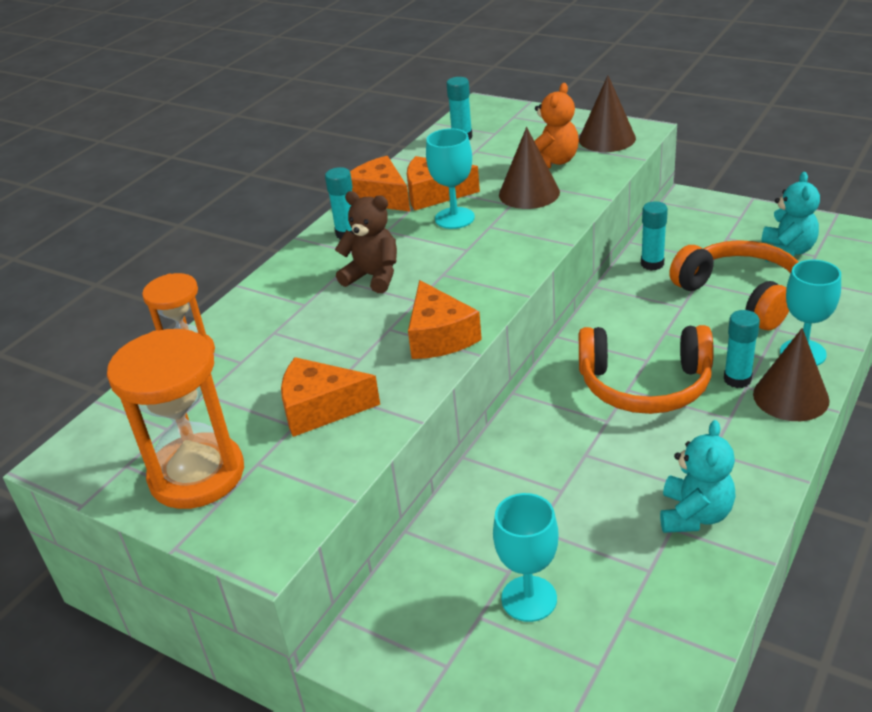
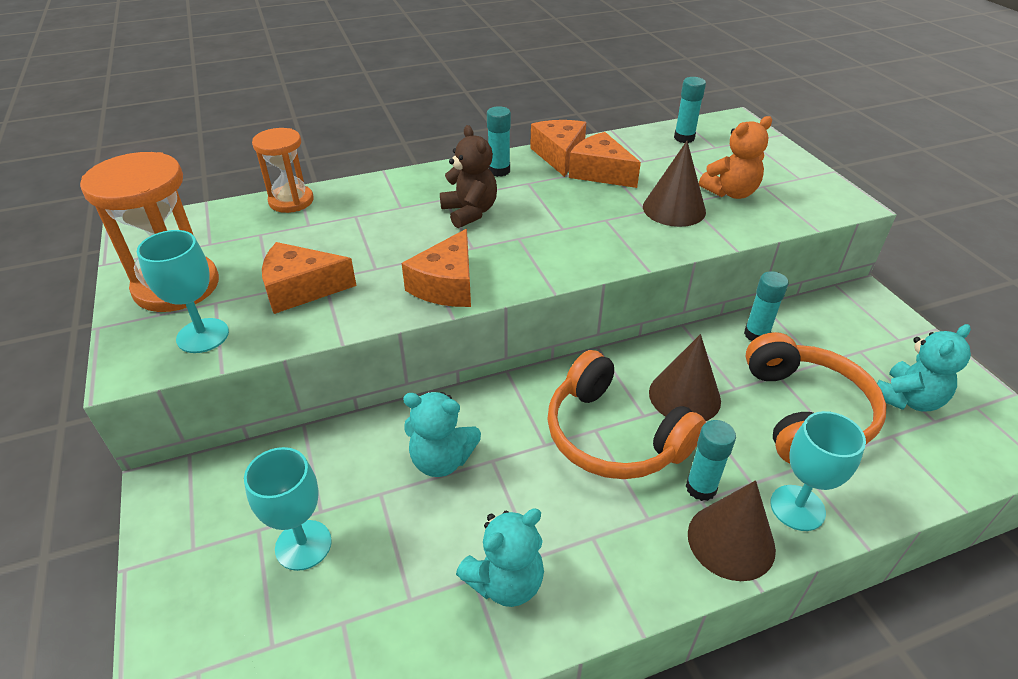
camera: 35 degrees right, 5 degrees up
(321, 408) = (301, 289): orange cheese -> orange cheese turned 45 degrees counterclockwise
(454, 218) = (588, 199): turquoise goblet -> turquoise goblet (203, 336)
(549, 479) = (441, 460): none -> turquoise teddy bear
(607, 139) = (806, 196): brown cone -> brown cone (684, 396)

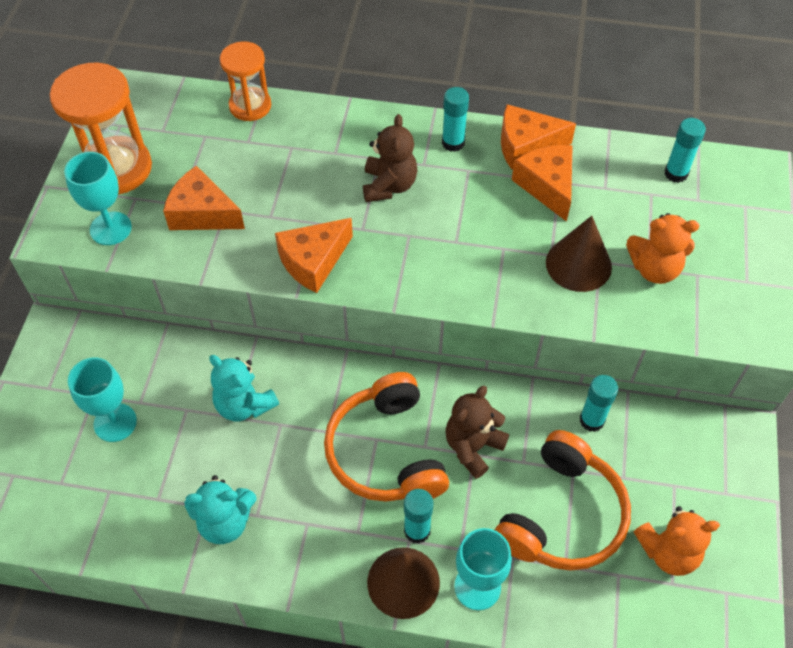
camera: 30 degrees right, 15 degrees up
(559, 155) = (526, 145): orange cheese -> orange cheese turned 120 degrees counterclockwise
(684, 396) = (473, 447): brown cone -> brown teddy bear
(907, 399) = (668, 552): turquoise teddy bear -> orange teddy bear

